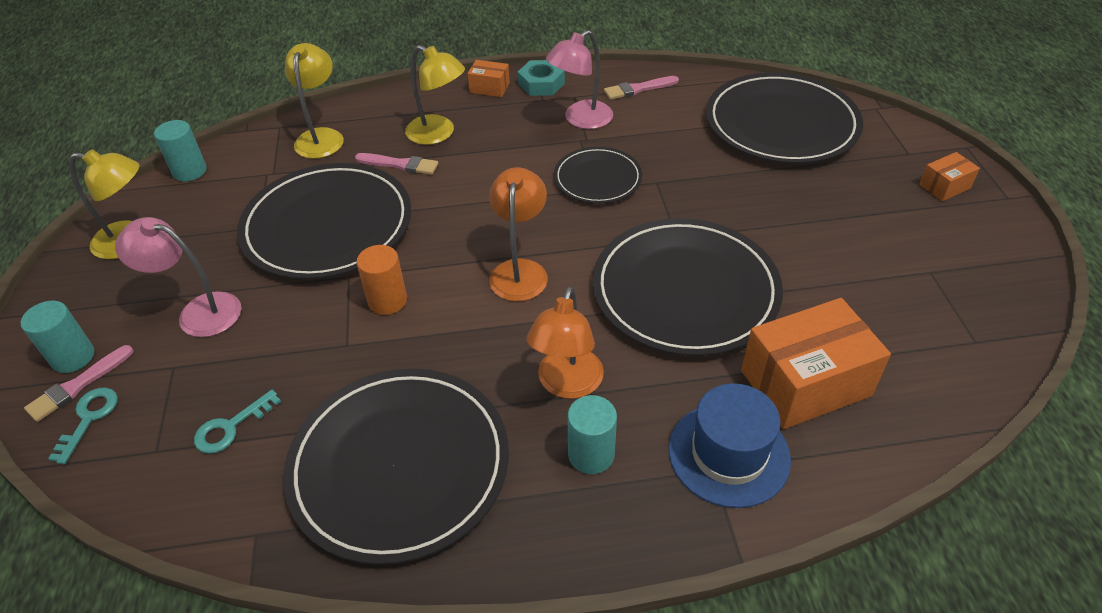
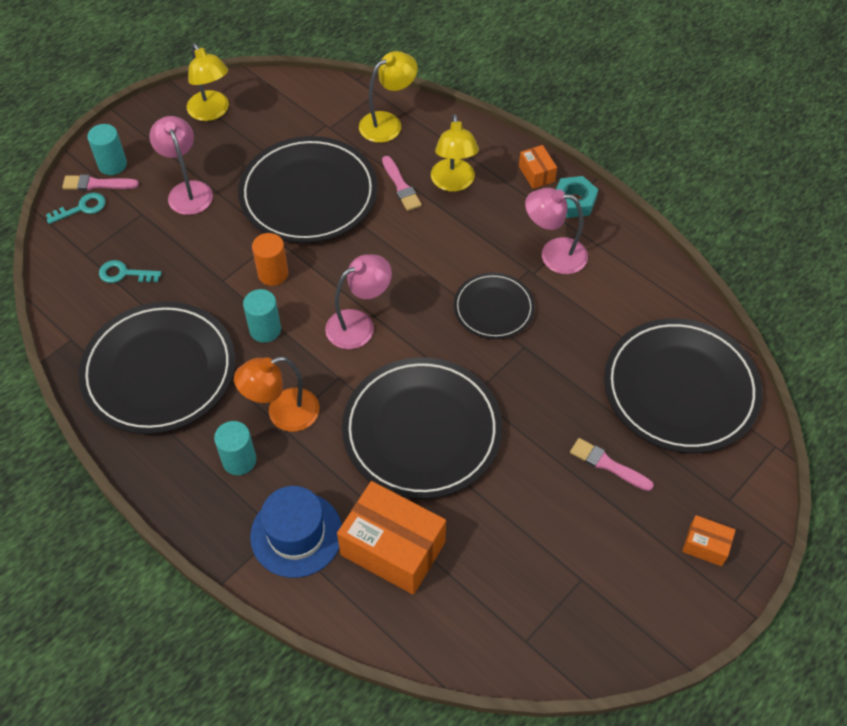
camera: 50 degrees right, 10 degrees up
(189, 171) = (292, 86): turquoise cylinder -> turquoise cylinder (265, 329)
(520, 270) = (359, 324): orange lamp -> pink lamp
(638, 89) = (631, 266): pink brush -> pink brush (608, 464)

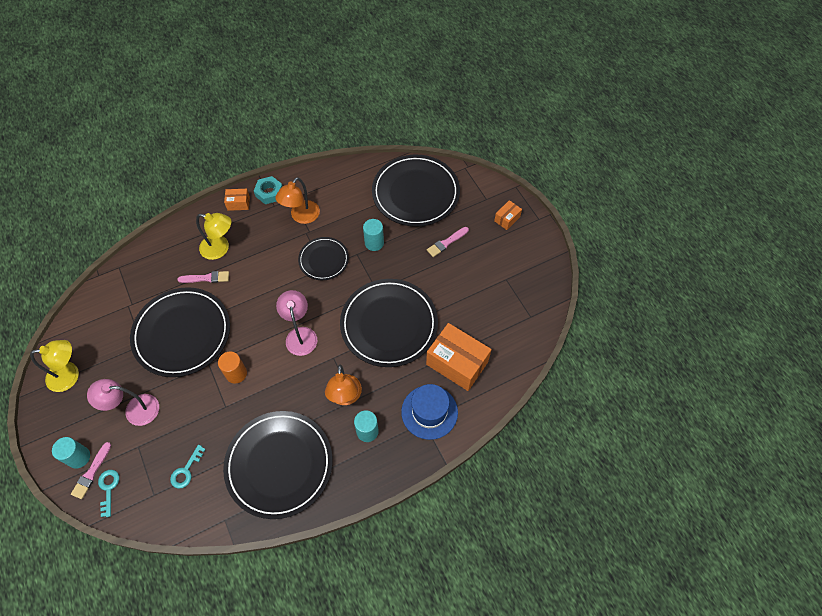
camera: 70 degrees left, 5 degrees up
(265, 329) = (278, 390): turquoise cylinder -> turquoise cylinder (374, 243)
(388, 123) = (149, 268): yellow lamp -> none
(393, 548) = (457, 363): orange box -> orange box turned 75 degrees clockwise
(553, 254) = (301, 217): pink lamp -> orange lamp

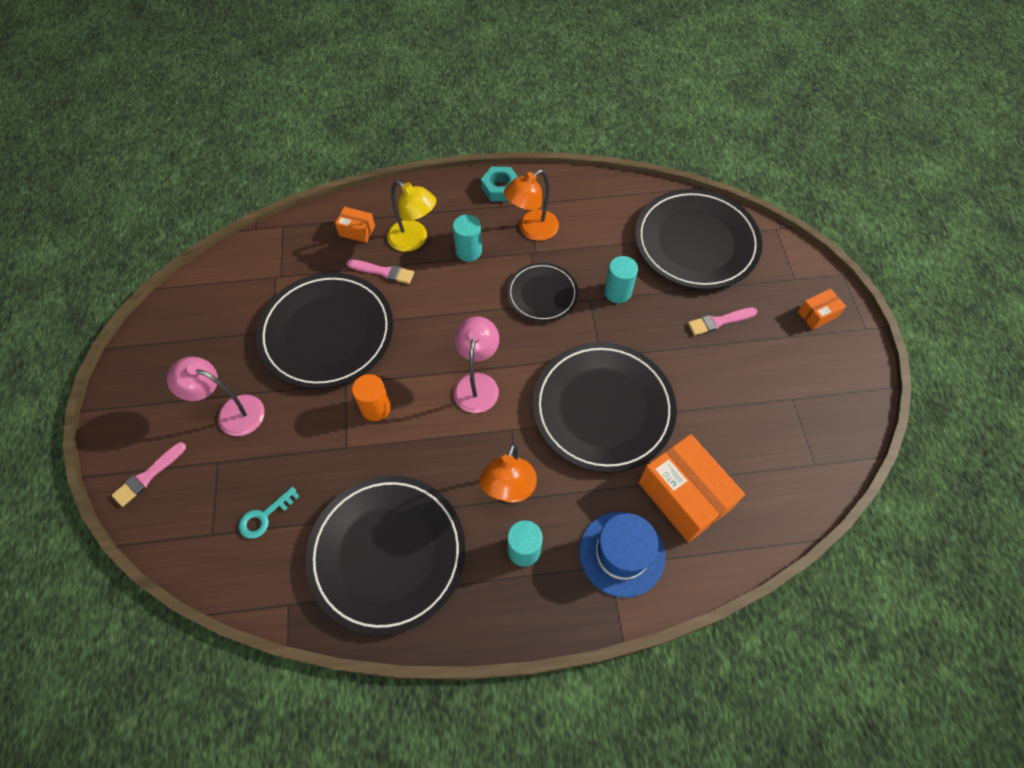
camera: 20 degrees right, 0 degrees up
(70, 375) = (173, 341): yellow lamp -> none
(79, 457) = (141, 450): turquoise cylinder -> turquoise cylinder (468, 251)
(108, 488) = (160, 505): turquoise key -> none
(238, 203) = (457, 190): orange box -> orange box (357, 231)

